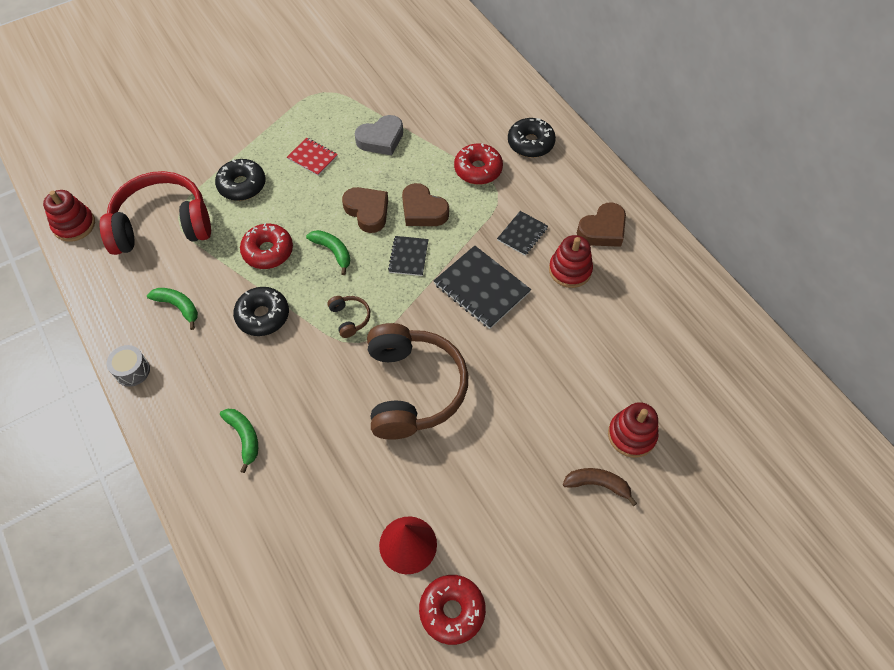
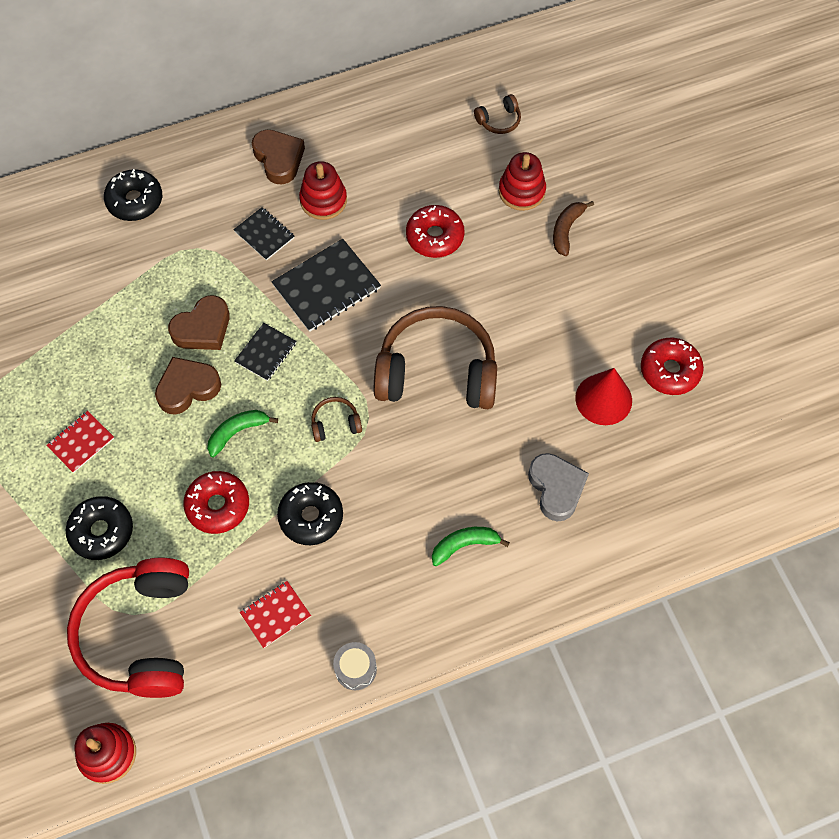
camera: 80 degrees left, 5 degrees up
(178, 307) = (275, 614): green banana -> red notebook
(381, 139) = (75, 359): grey heart -> grey heart (556, 488)
(408, 257) = (266, 353): black notebook -> black notebook turned 75 degrees counterclockwise
(478, 169) = (158, 261): red donut -> red donut (435, 237)
(711, 402) = (499, 120): none -> brown headphones

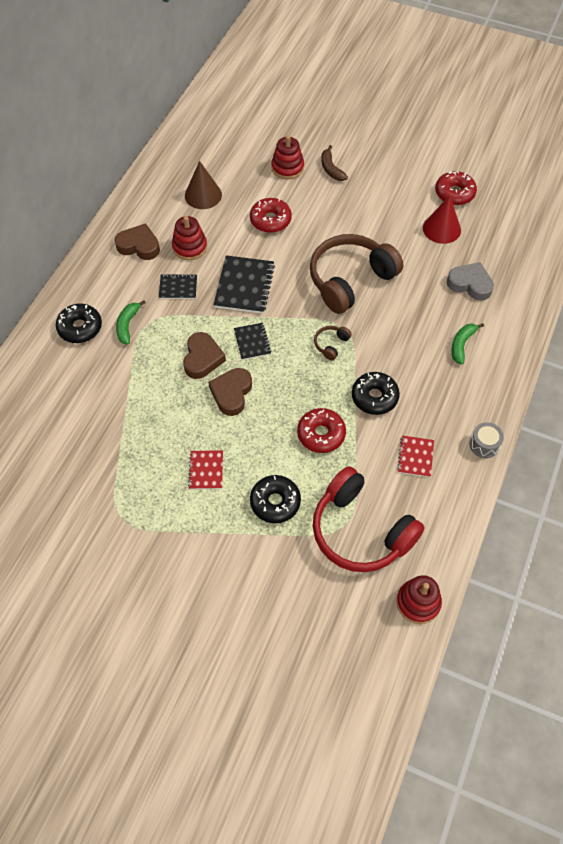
camera: 45 degrees left, 5 degrees down
(237, 432) = (286, 391): green banana -> green banana (127, 325)
(400, 153) = (203, 195): none -> brown cone
(499, 120) = (235, 144): brown headphones -> none

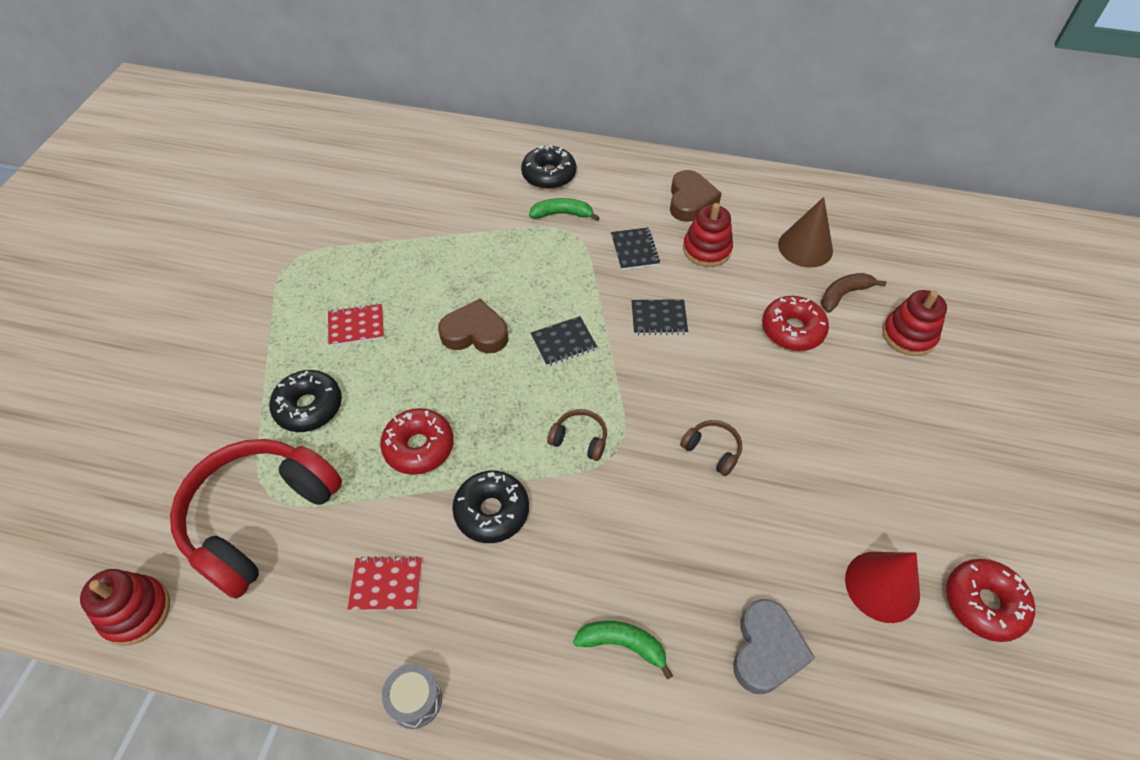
camera: 80 degrees right, 5 degrees down
(202, 358) = (526, 294): brown heart -> none
(244, 286) = (659, 318): black notebook -> black notebook, size x0.58
(331, 169) = (937, 393): brown banana -> brown banana (844, 294)
(350, 280) = (712, 450): brown headphones -> brown headphones, size x0.40

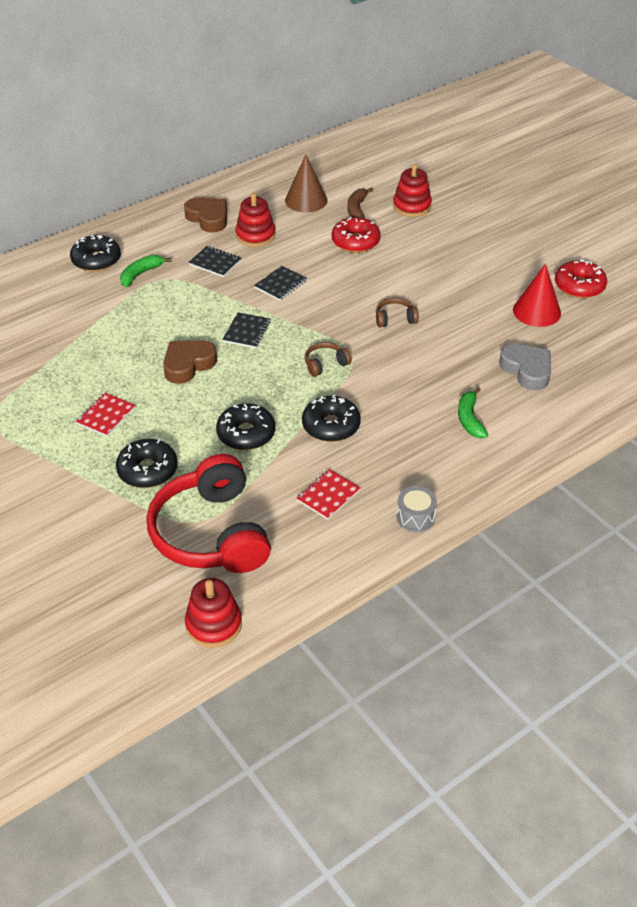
camera: 50 degrees left, 10 degrees down
(419, 447) = (246, 434): red donut -> black donut
(623, 644) = (470, 419): green banana -> green banana turned 60 degrees counterclockwise

